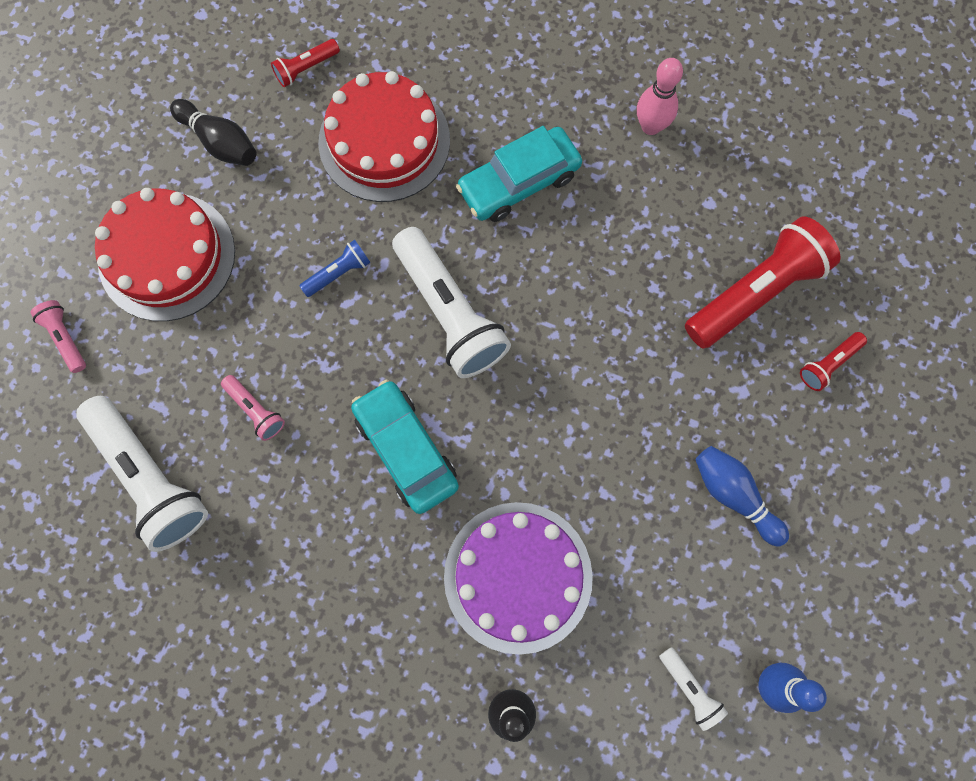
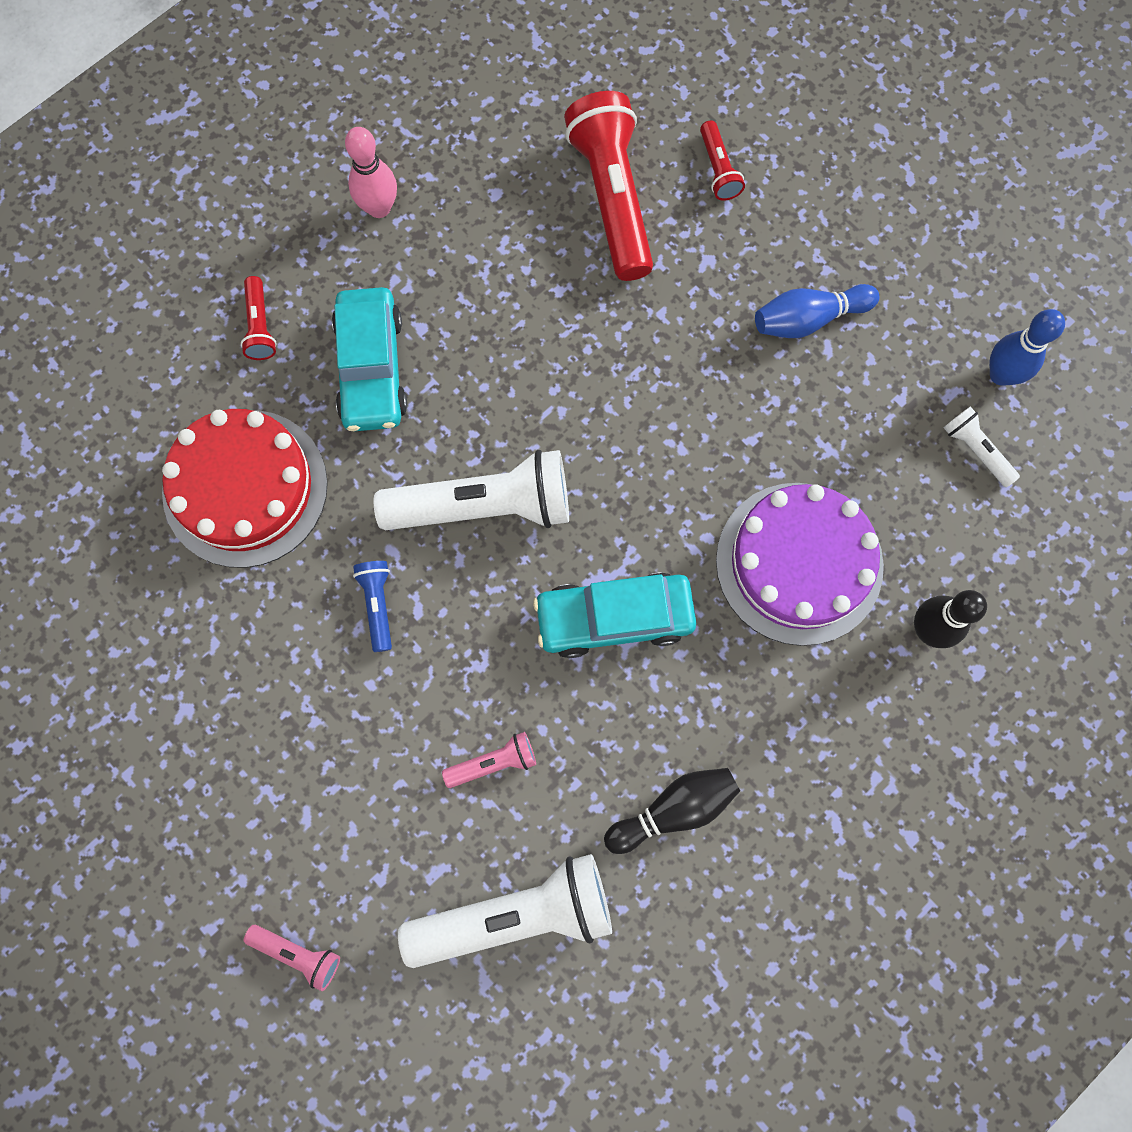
camera: 65 degrees left, 0 degrees up
(65, 338) = (297, 953): pink flashlight -> pink flashlight turned 150 degrees counterclockwise
(167, 256) = (256, 792): red cake -> none
(220, 142) = (143, 673): black bowling pin -> black bowling pin (674, 809)
(306, 68) = (104, 536): red flashlight -> red flashlight (260, 326)
(689, 688) = (976, 450): white flashlight -> white flashlight turned 120 degrees counterclockwise

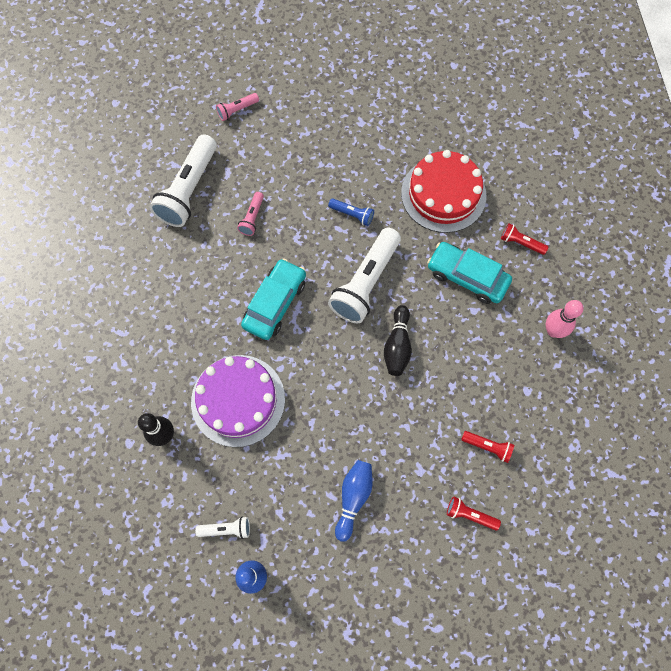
camera: 125 degrees right, 5 degrees down
(612, 198) = (487, 447): red flashlight -> red flashlight, size x0.46
(674, 809) = (178, 273): black bowling pin -> black bowling pin (397, 346)

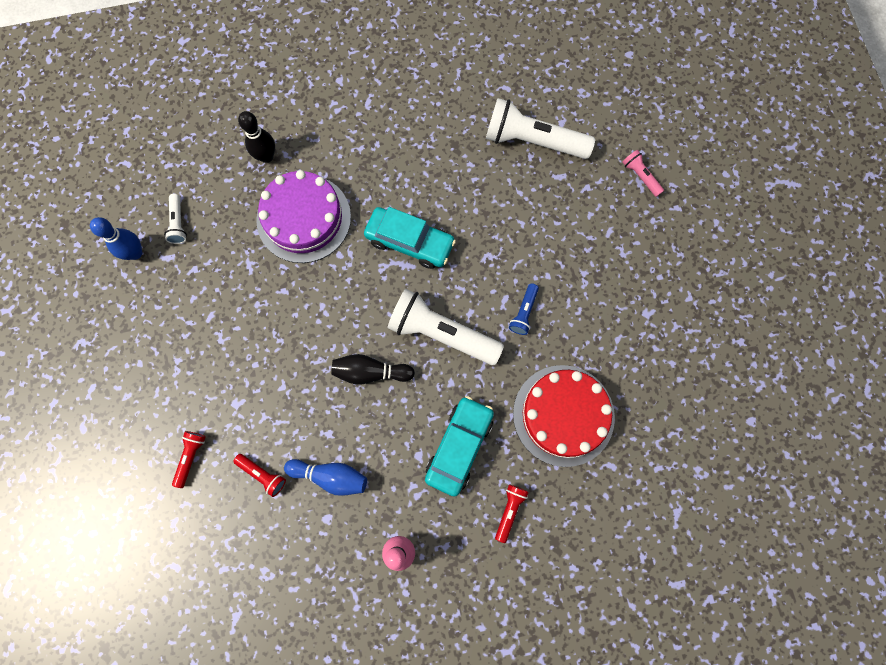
camera: 85 degrees right, 5 degrees up
(252, 218) = (507, 208): pink flashlight -> none
(353, 498) = (207, 338): blue bowling pin -> blue bowling pin (330, 476)
(487, 447) = (262, 474): red flashlight -> red flashlight turned 75 degrees counterclockwise

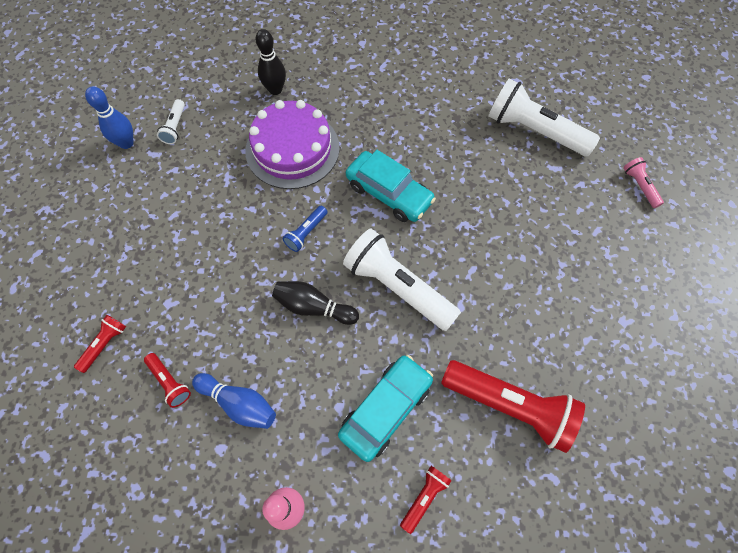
camera: 15 degrees right, 10 degrees down
(524, 312) = (489, 287): blue flashlight -> blue flashlight (306, 232)
(563, 415) = (509, 406): red cake -> red flashlight

